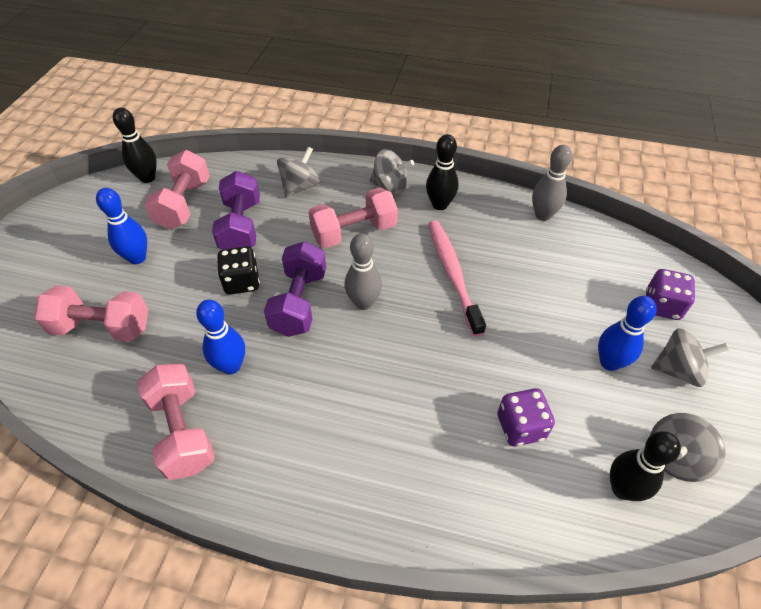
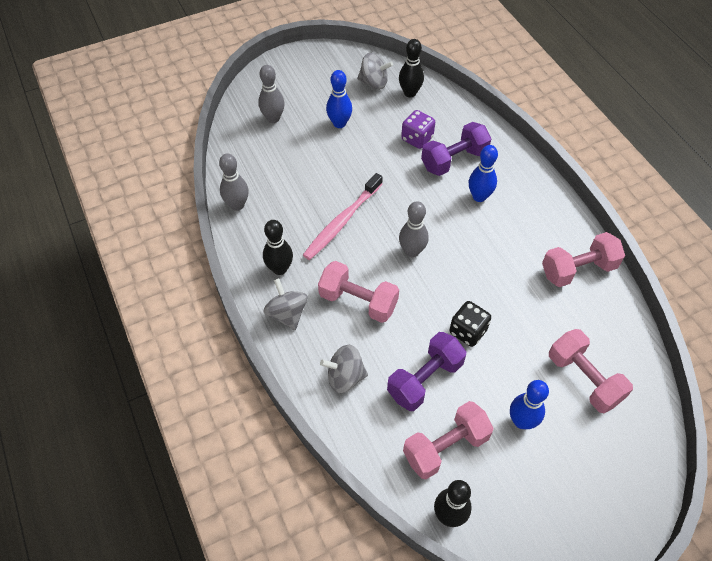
camera: 130 degrees left, 5 degrees up
(183, 431) = (578, 269): pink dumbbell -> pink dumbbell turned 45 degrees clockwise
(231, 366) = (523, 282): blue bowling pin -> blue bowling pin (479, 196)
(299, 302) = (447, 285): purple dumbbell -> purple dumbbell (454, 160)
(661, 306) = (273, 118): purple dice -> grey bowling pin
(678, 370) = (317, 98): grey spinning top -> none

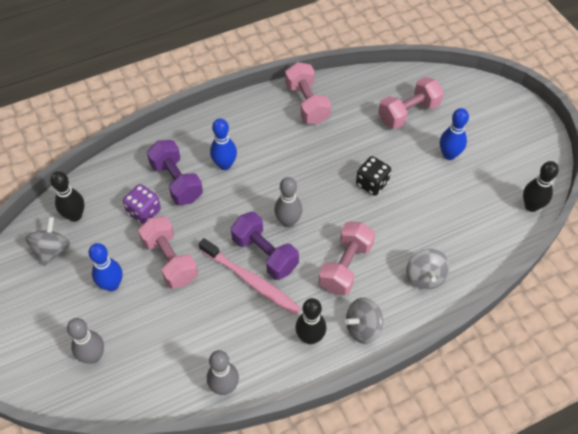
camera: 90 degrees left, 0 degrees up
(425, 379) = (420, 217): purple dumbbell -> purple dumbbell (265, 254)
(445, 447) = (478, 205): pink dumbbell -> pink dumbbell (170, 260)

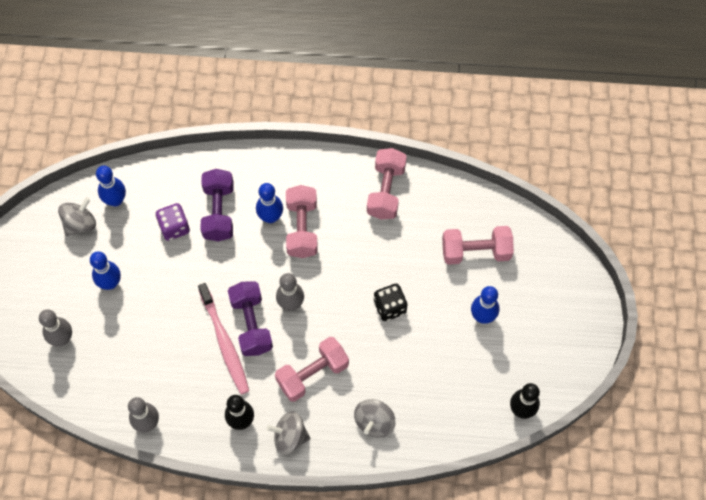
camera: 30 degrees right, 10 degrees up
(75, 216) = (115, 200): black bowling pin -> blue bowling pin
(170, 260) = (169, 286): pink dumbbell -> pink dumbbell (302, 228)

